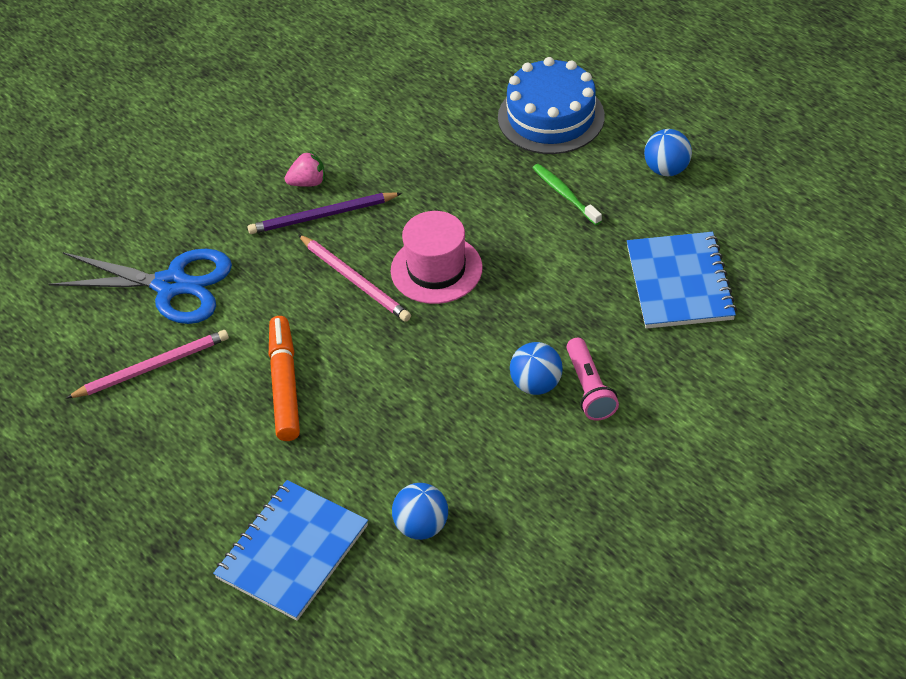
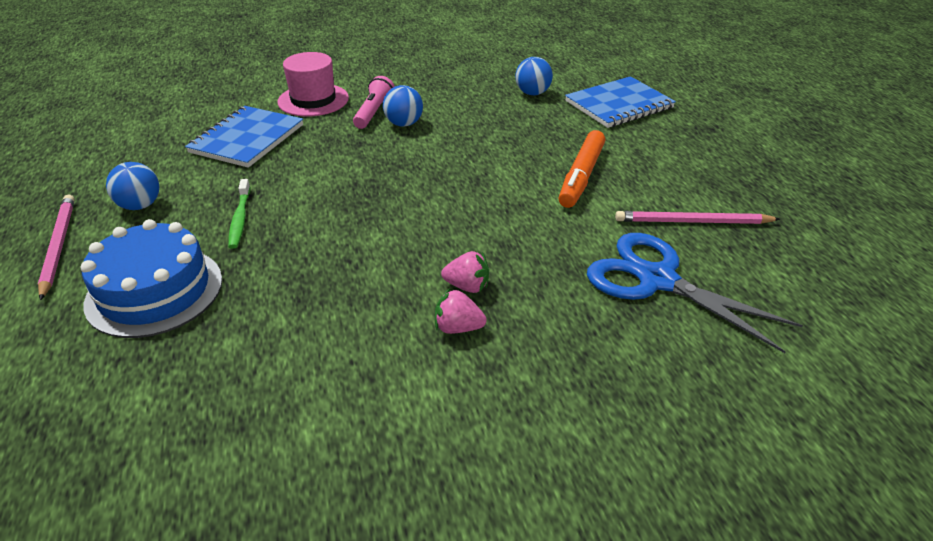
camera: 155 degrees left, 10 degrees down
(322, 216) = (467, 286): purple pencil -> pink strawberry
(355, 280) = (477, 221): pink pencil -> pink pencil (58, 246)
(436, 269) = (403, 205): pink hat -> pink hat (313, 100)

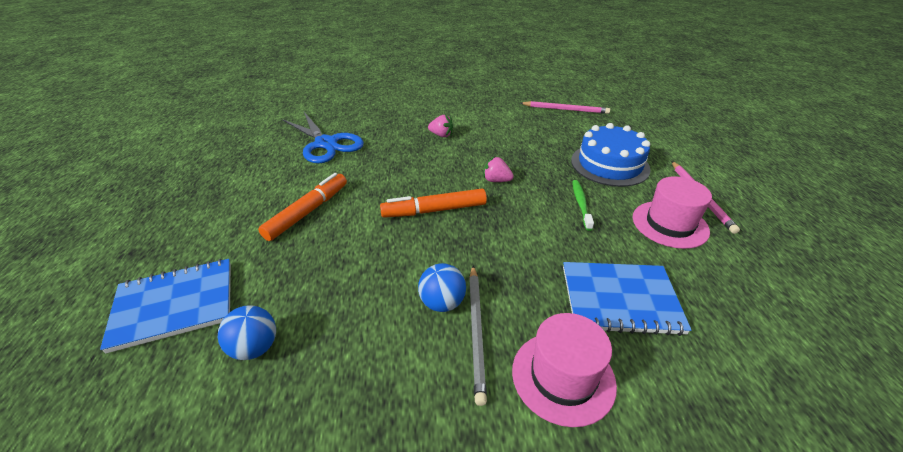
camera: 170 degrees left, 0 degrees up
(140, 205) = (670, 224): blue ball -> pink hat
(247, 139) = (620, 299): blue notebook -> blue notebook turned 60 degrees clockwise
(374, 113) = (476, 331): pink flashlight -> grey pencil
(431, 192) = (434, 210): none -> orange marker
(467, 286) = (430, 150): pink strawberry -> pink strawberry (496, 180)
(692, 222) = (268, 170): pink pencil -> pink pencil (565, 109)

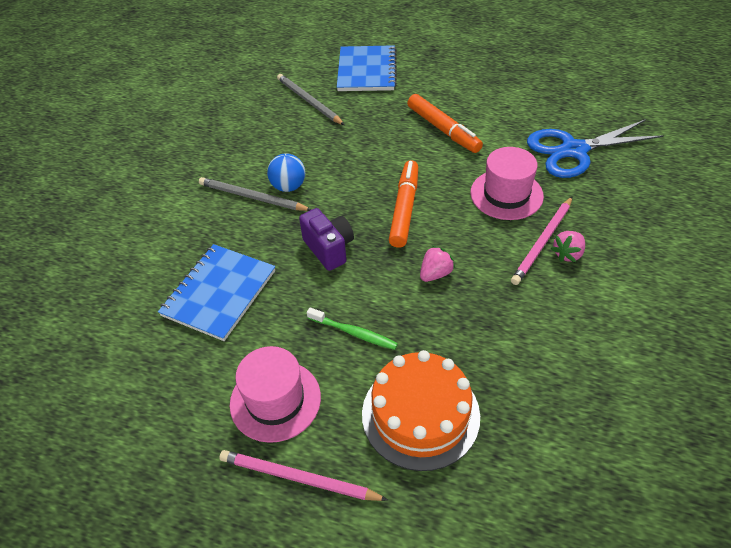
camera: 115 degrees right, 10 degrees up
(255, 348) = (309, 101): blue ball -> grey pencil
(511, 242) = (329, 249): none -> purple camera
(563, 377) = (188, 227): pink hat -> pink hat (506, 194)
(565, 109) = (624, 454): pink pencil -> pink pencil (542, 242)
(609, 164) = (420, 414): blue cake -> orange cake

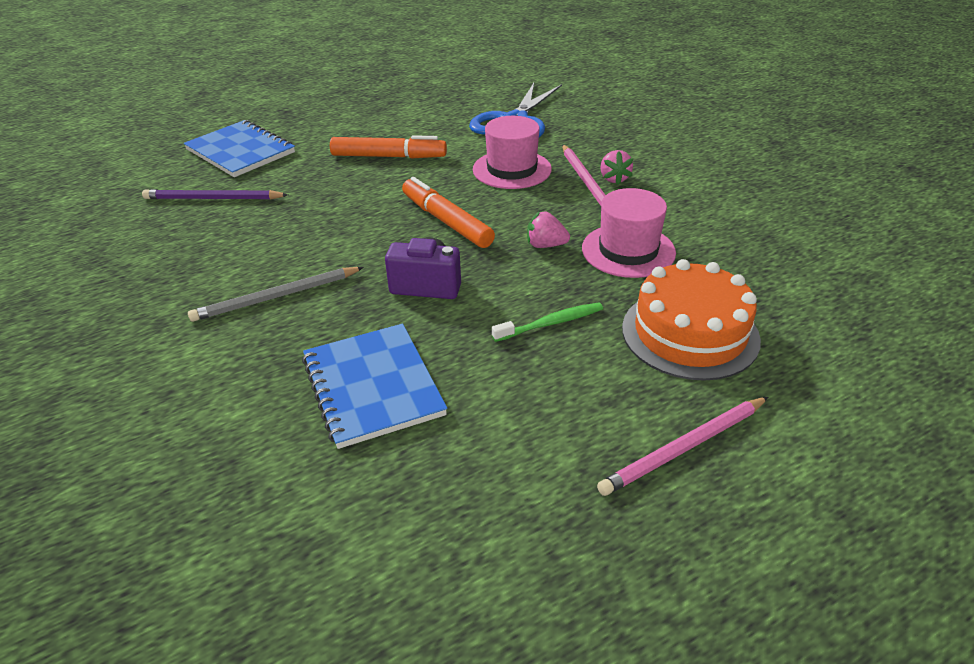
camera: 50 degrees left, 10 degrees down
(275, 400) = (570, 416): pink hat -> pink hat (628, 250)
(288, 186) = (304, 267): blue ball -> none
(309, 101) = (213, 199): grey pencil -> purple pencil
(435, 274) = (545, 245): pink strawberry -> pink strawberry turned 75 degrees counterclockwise

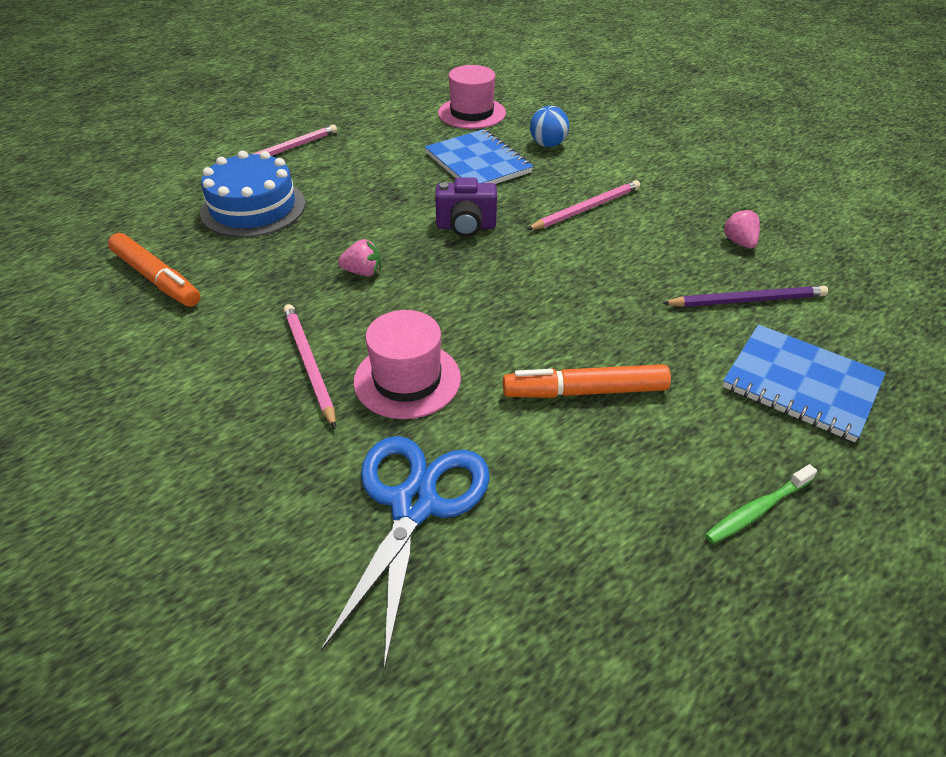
camera: 170 degrees right, 5 degrees up
(245, 417) = (548, 144): none -> blue ball
(276, 297) = (586, 208): grey pencil -> pink pencil
(446, 221) = (469, 292): orange marker -> orange marker (156, 278)
(551, 323) = (359, 206): green toothbrush -> green toothbrush (757, 510)
(614, 179) = (271, 373): pink strawberry -> pink strawberry (739, 242)
(628, 250) = (281, 273): pink hat -> pink hat (472, 113)
(690, 333) = (253, 208): orange cake -> blue cake

